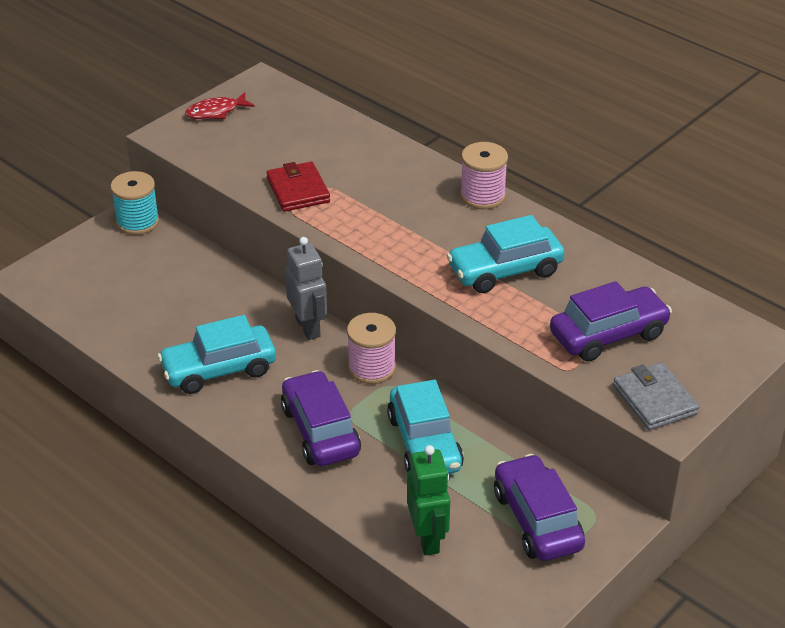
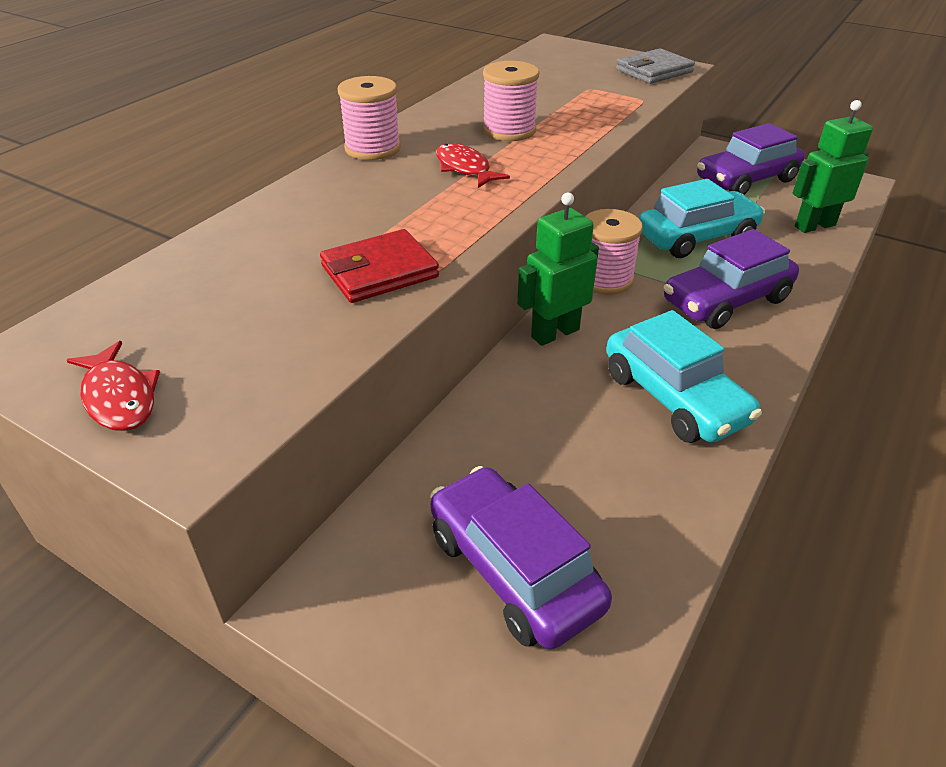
camera: 100 degrees left, 0 degrees up
(137, 222) = (332, 585): turquoise spool -> none
(308, 327) = (554, 333): grey robot -> green robot
(434, 238) = (464, 168): none -> red fish
(505, 271) = (509, 130): turquoise car -> pink spool
(608, 334) = (582, 87): purple car -> purple car (513, 570)

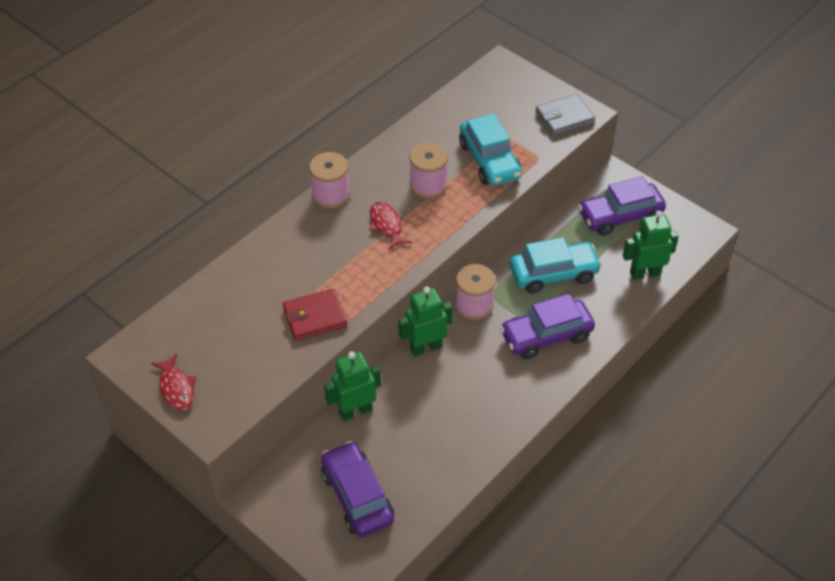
camera: 10 degrees right, 10 degrees up
(469, 429) = (355, 411): none -> green robot
(674, 398) = (480, 407): turquoise car -> turquoise car (489, 161)

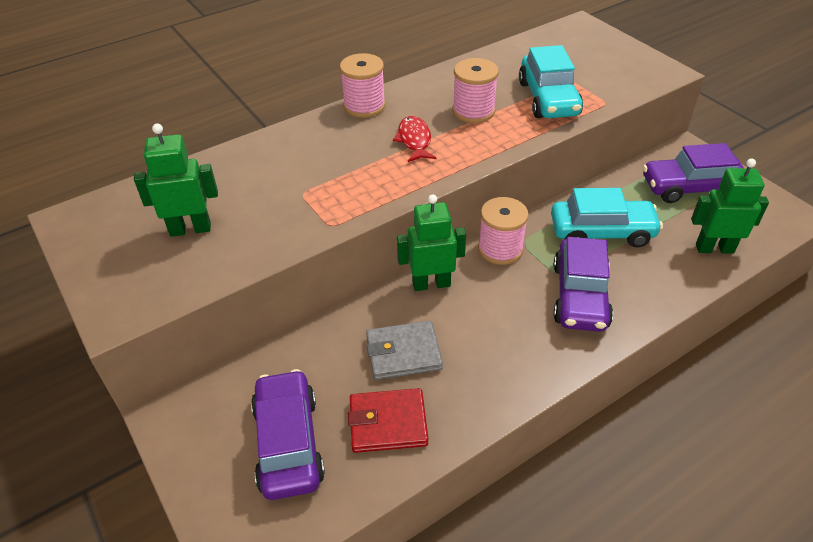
camera: 15 degrees right, 5 degrees down
(176, 388) = (103, 263): red fish -> none
(315, 317) = (297, 215): red wallet -> red wallet (388, 423)
(355, 411) = (325, 338): green robot -> green robot (190, 229)
(546, 336) = (580, 296): purple car -> purple car turned 75 degrees counterclockwise
(564, 118) = (642, 73): grey wallet -> grey wallet (403, 353)

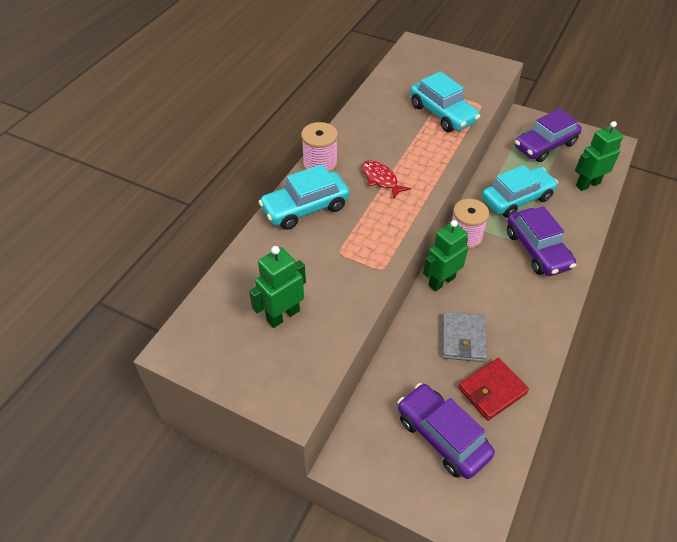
camera: 30 degrees left, 5 degrees up
(309, 141) = (305, 208): none -> turquoise car
(403, 353) = (463, 339): grey wallet -> grey wallet turned 45 degrees counterclockwise
(473, 111) = (401, 141): pink spool -> none

